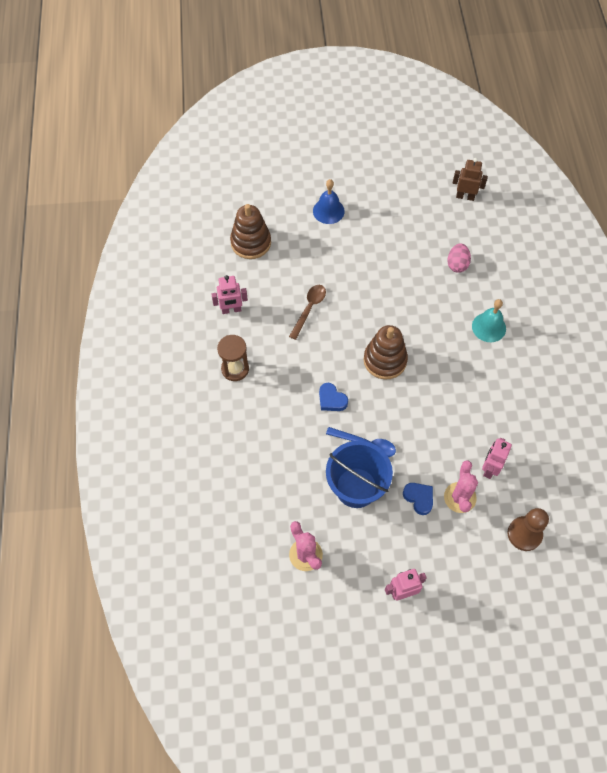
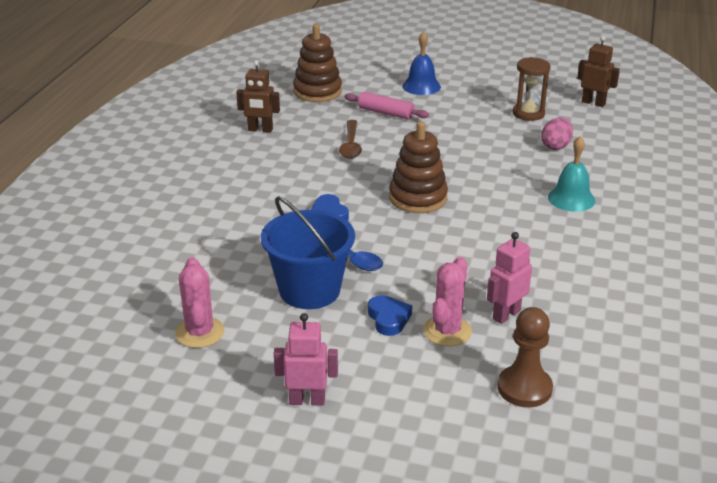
camera: 20 degrees right, 30 degrees down
(231, 310) = (260, 130): pink robot -> brown robot
(235, 369) = (231, 170): brown hourglass -> brown hourglass (528, 113)
(309, 309) = (350, 145): brown spoon -> brown spoon turned 135 degrees clockwise
(317, 257) = (385, 113): none -> pink rolling pin

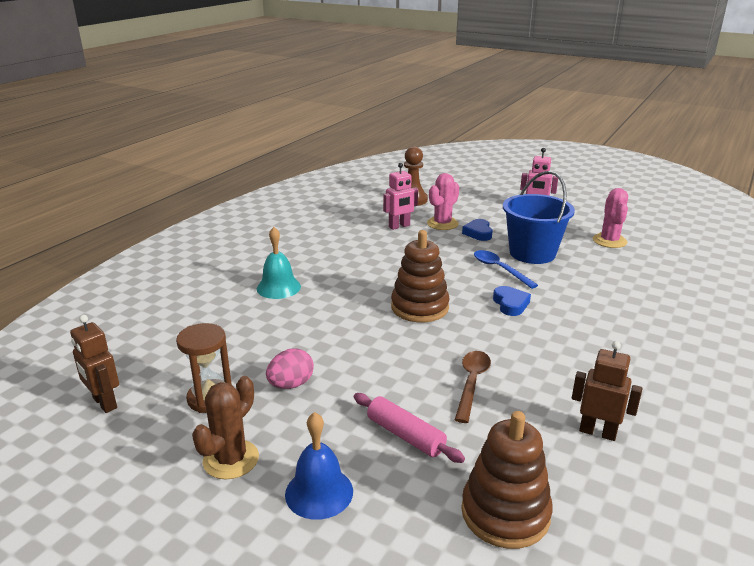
camera: 165 degrees left, 5 degrees down
(482, 91) = (231, 459): none -> brown cactus
(556, 146) = (231, 343): pink egg -> pink egg (291, 384)

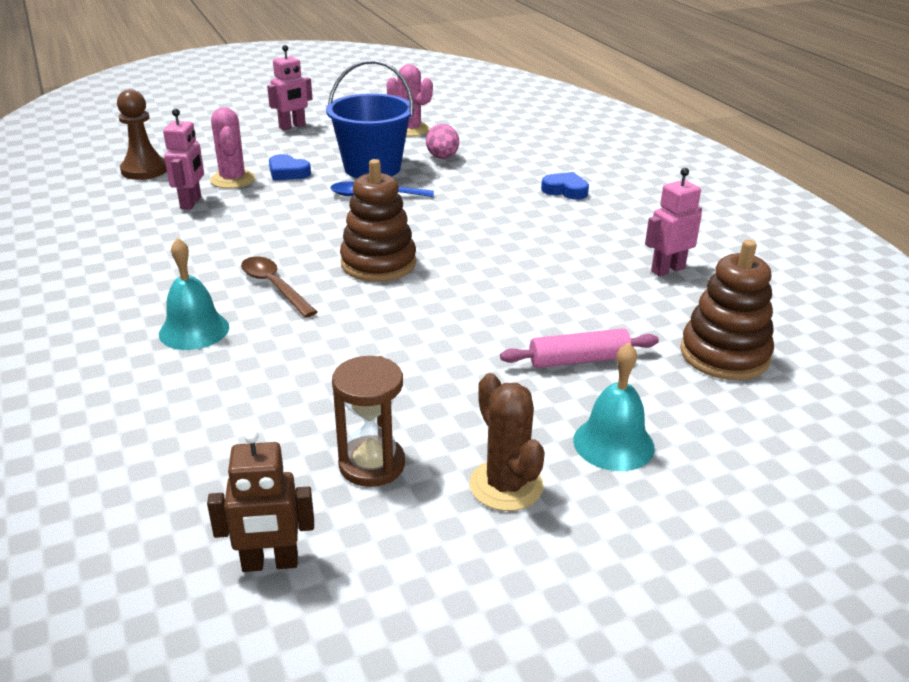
camera: 55 degrees left, 5 degrees up
(291, 384) = (415, 396): pink egg -> pink egg (442, 157)
(319, 492) = (613, 443): blue bell -> turquoise bell
(472, 383) = (540, 293): brown spoon -> brown spoon (274, 286)
(510, 304) = (442, 218): blue heart -> blue heart (565, 190)
(597, 432) = (667, 269): brown robot -> pink robot

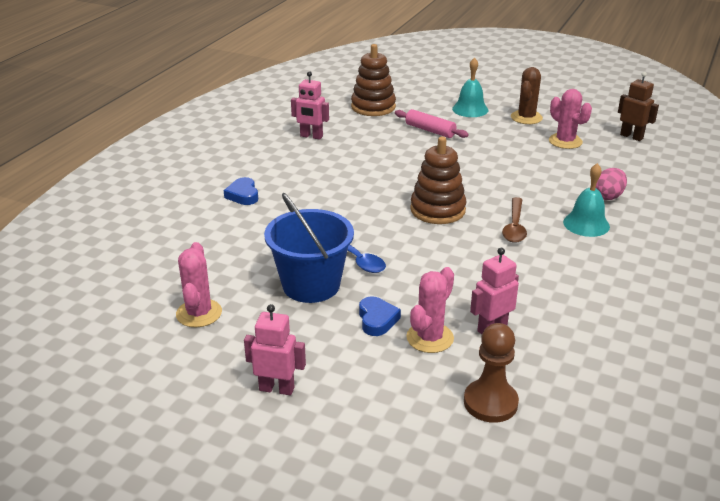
camera: 130 degrees left, 0 degrees up
(372, 464) = (565, 141): brown hourglass -> pink cactus
(442, 157) = (246, 265): pink egg -> pink egg (608, 196)

